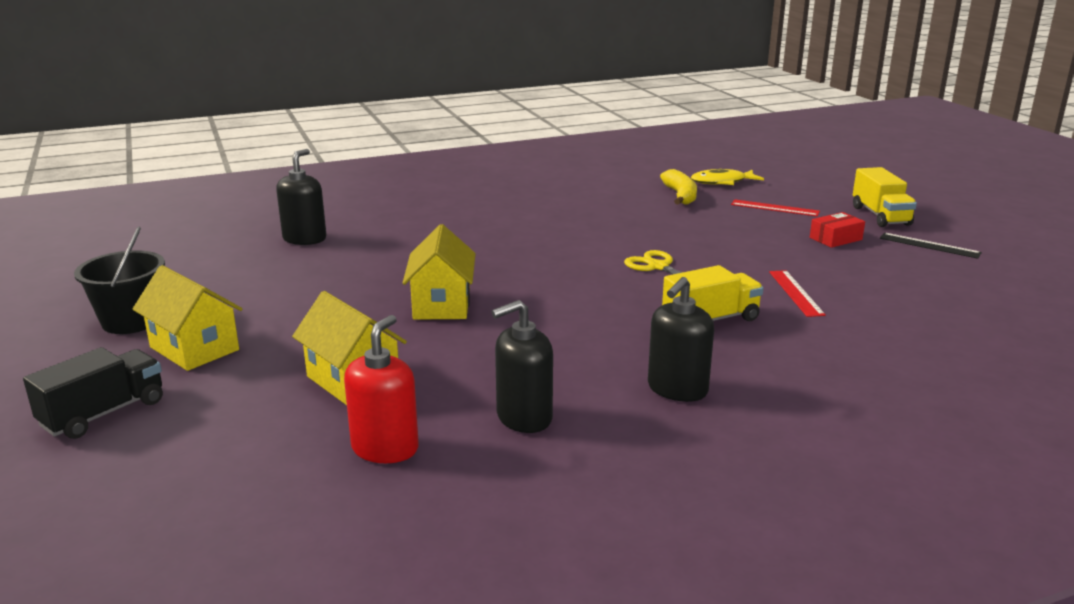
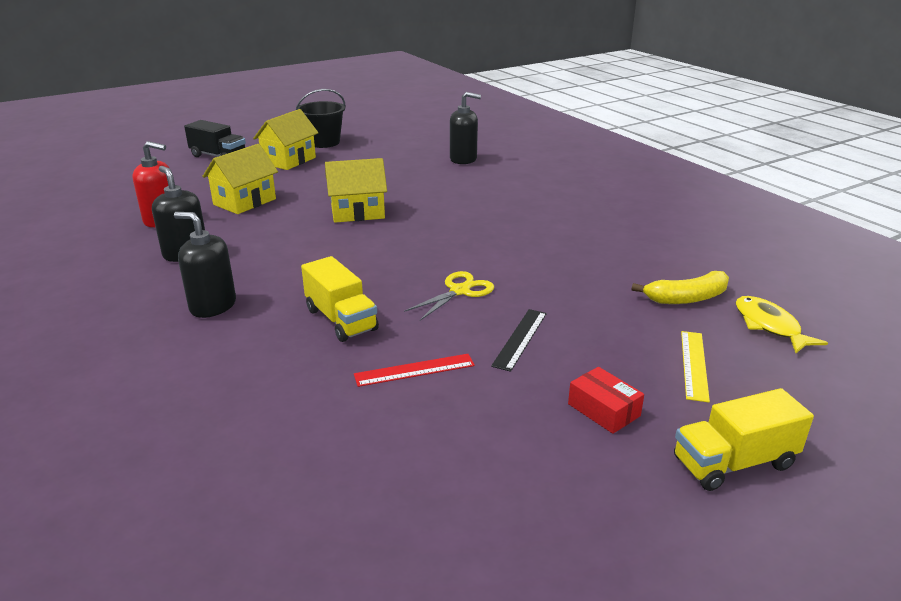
camera: 80 degrees right, 5 degrees up
(775, 208) = (694, 365): red ruler -> yellow ruler
(929, 245) = (625, 503): black ruler -> black ruler (520, 339)

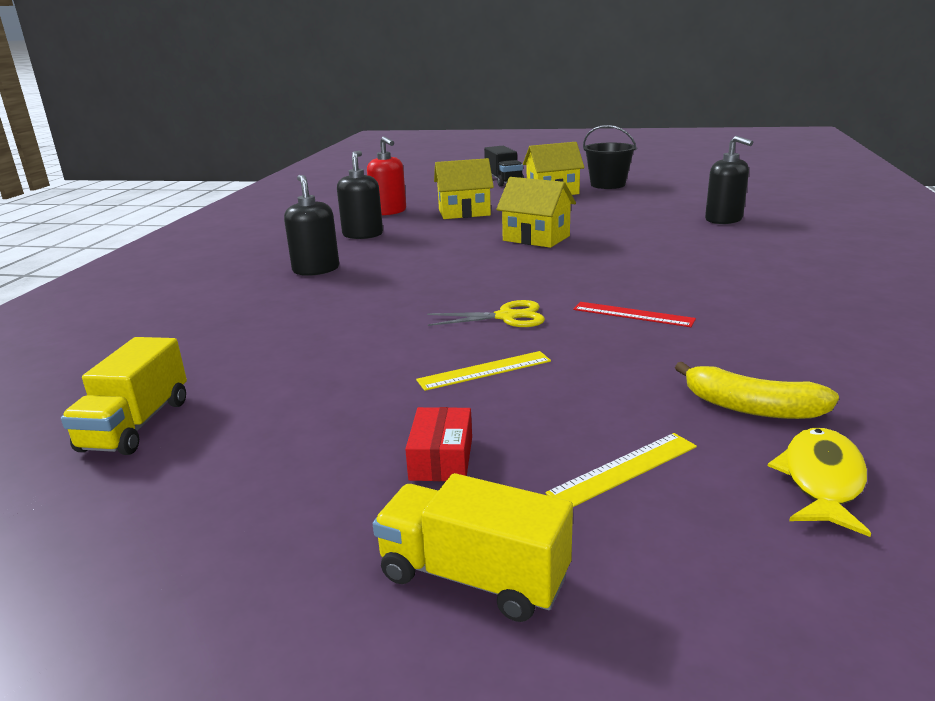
camera: 45 degrees right, 5 degrees down
(341, 319) = (375, 305): yellow truck -> yellow truck (136, 425)
(414, 370) = (355, 357): red ruler -> red ruler (633, 314)
(520, 339) = (484, 370): black ruler -> yellow ruler

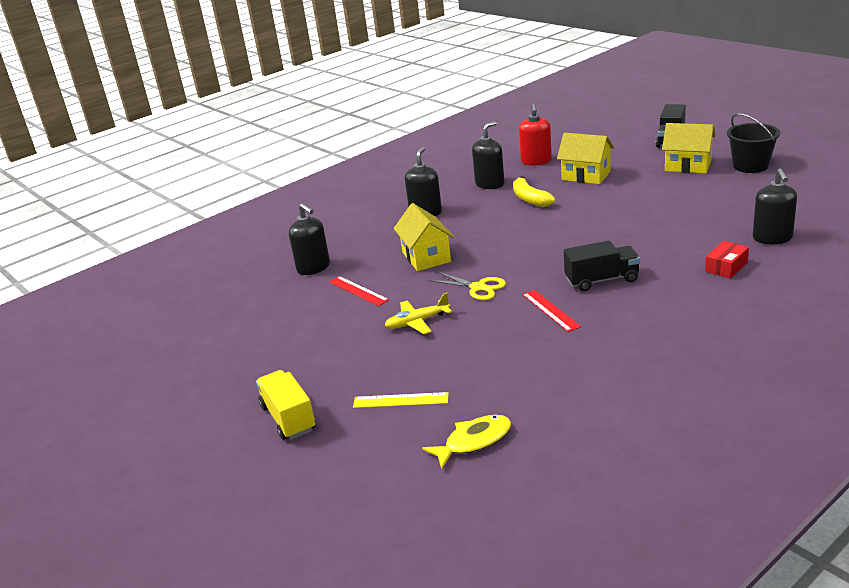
camera: 40 degrees right, 5 degrees up
(136, 425) = (248, 300): yellow truck -> none
(216, 355) = (313, 267): none -> black soap dispenser
(335, 362) = (358, 291): none -> red ruler
(441, 458) = (338, 364): red box -> red box (726, 267)
(484, 370) = (417, 322): yellow ruler -> yellow plane
(536, 238) = (595, 220): yellow house -> yellow house (426, 257)
(636, 278) = (602, 280): none -> black truck
(751, 407) = (509, 394): yellow banana -> yellow banana (530, 199)

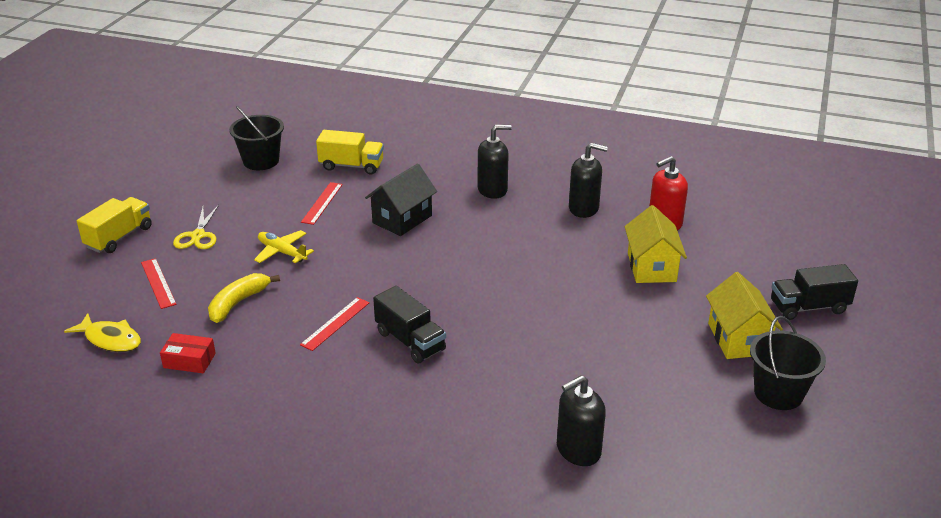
camera: 55 degrees right, 5 degrees up
(245, 313) = (261, 161): none -> black bucket
(313, 267) = (351, 166): black soap dispenser -> yellow truck
(400, 400) = (158, 283): yellow ruler -> red ruler
(426, 257) = (402, 219): yellow house -> black house
(478, 288) = (358, 267): yellow scissors -> yellow scissors (198, 236)
(530, 199) = (565, 244): yellow banana -> yellow banana (238, 303)
(726, 267) = (485, 425): red box -> red box (189, 360)

